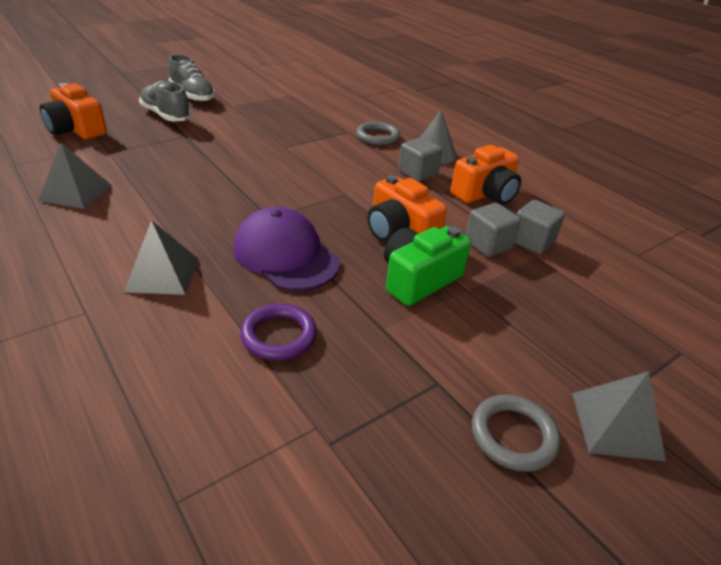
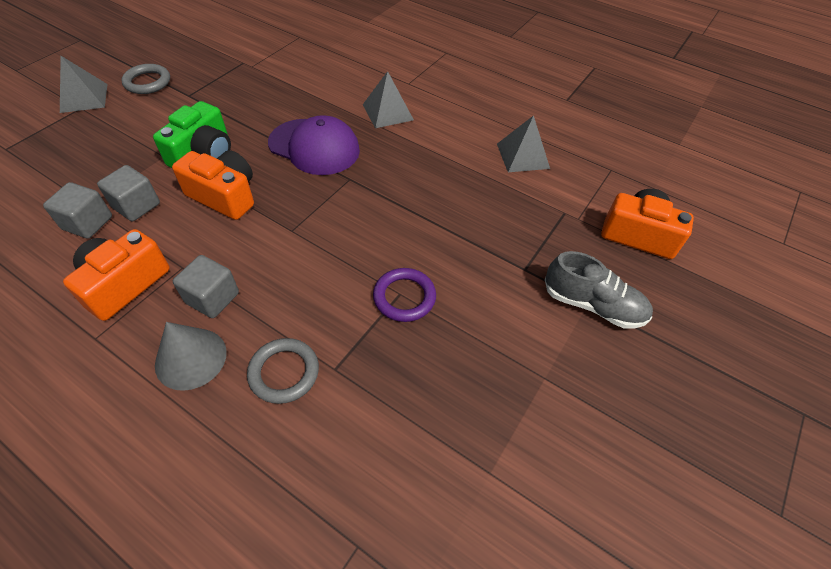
camera: 160 degrees right, 15 degrees up
(193, 96) = (622, 381): grey shoe -> none
(279, 335) = (290, 96): purple ring -> purple ring (404, 297)

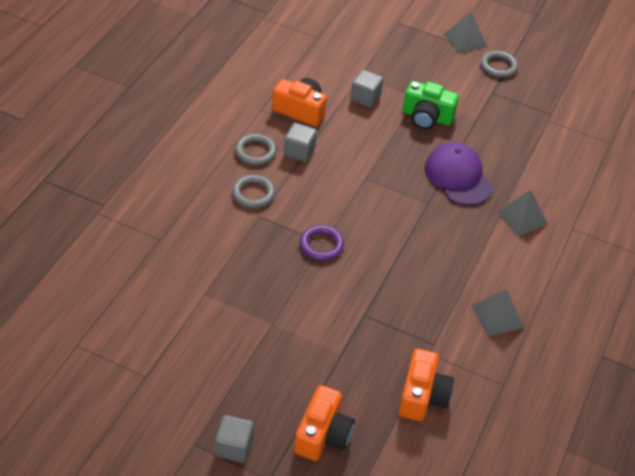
camera: 80 degrees right, 5 degrees down
(87, 223) = (344, 80): grey cube -> grey cube (234, 447)
(191, 358) = (255, 152): grey cone -> grey ring
(224, 196) = (388, 137): orange camera -> orange camera (323, 434)
(314, 147) = (458, 177): purple cap -> purple cap turned 135 degrees clockwise
(593, 305) = (339, 356): grey shoe -> none

